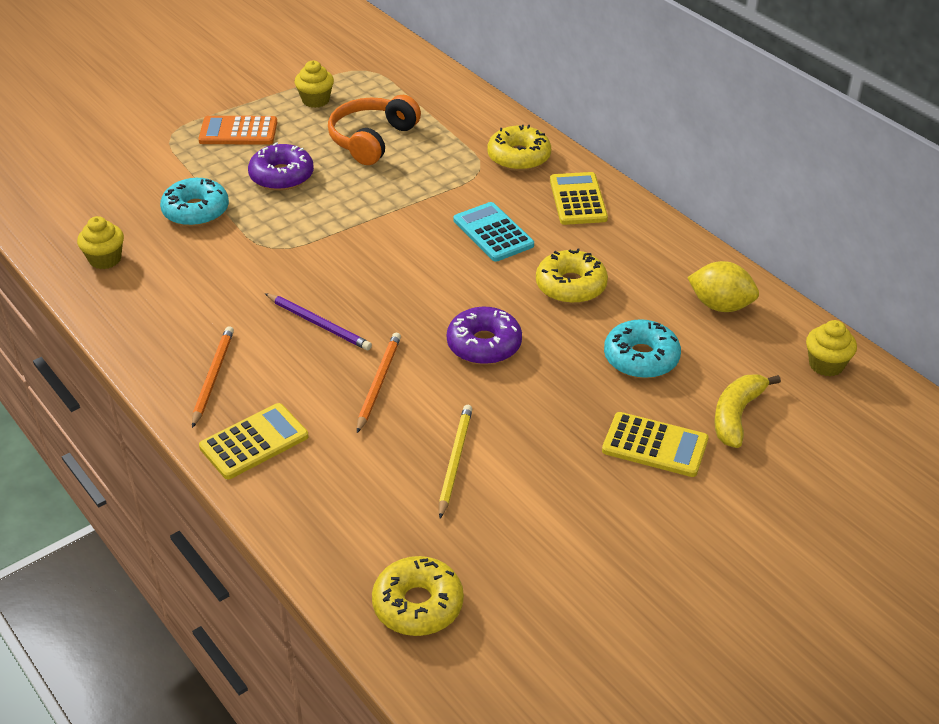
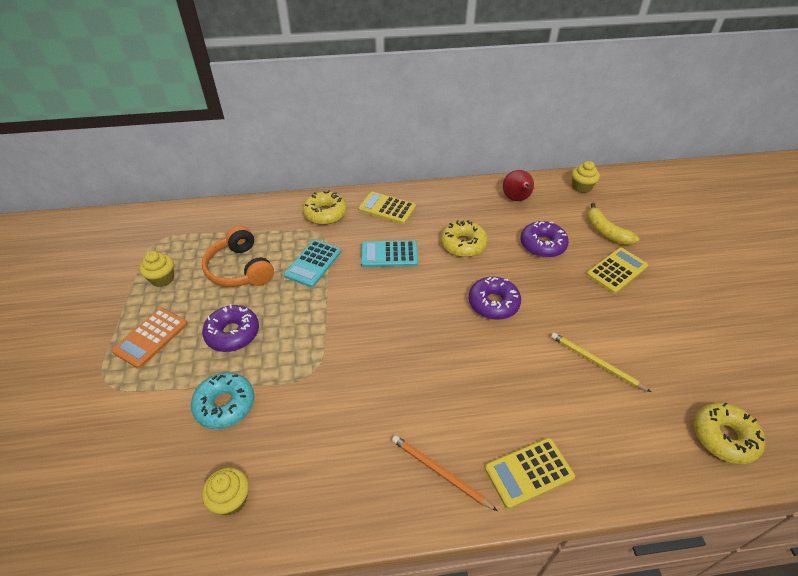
camera: 60 degrees left, 5 degrees up
(254, 442) = (528, 472): yellow calculator -> yellow calculator turned 105 degrees counterclockwise
(319, 324) = (420, 379): purple pencil -> none
(378, 383) = (501, 371): orange pencil -> none
(425, 184) = (313, 263): none -> turquoise calculator
(641, 358) = (542, 245): turquoise donut -> purple donut
(720, 306) = (516, 199): yellow lemon -> red pear

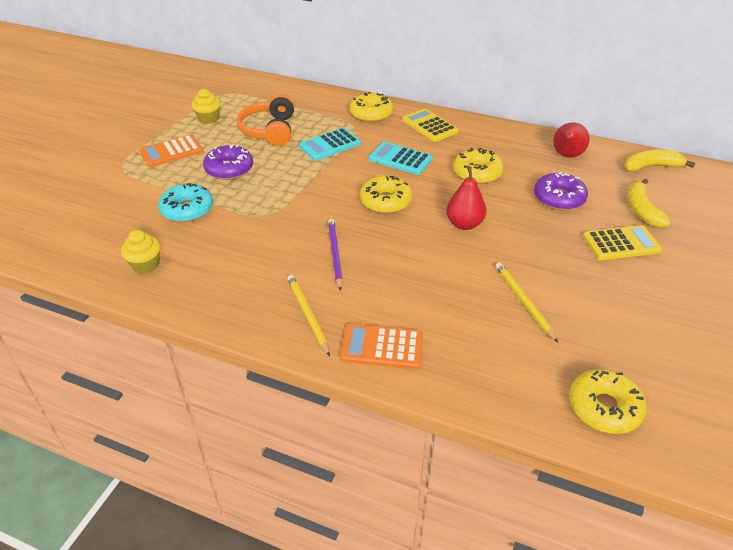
camera: 30 degrees right, 5 degrees down
(411, 307) = (385, 201): none -> yellow donut
(412, 389) = (335, 254): none -> purple pencil
(440, 472) = (307, 314): orange pencil -> yellow pencil
(493, 303) = (464, 224): purple donut -> red pear
(528, 472) = (382, 347): yellow calculator -> orange calculator
(581, 187) = (651, 167): yellow cupcake -> yellow banana

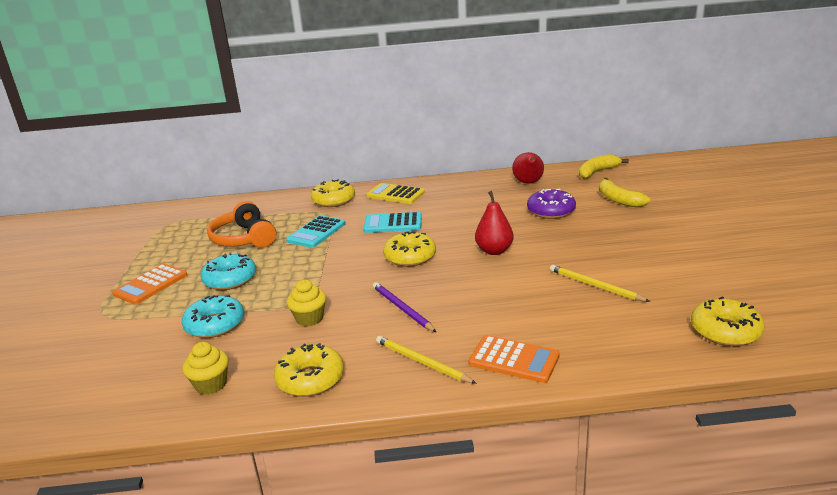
camera: 25 degrees left, 15 degrees down
(208, 119) = (168, 248): yellow cupcake -> yellow cupcake (309, 318)
(229, 169) = (230, 279): purple donut -> turquoise donut
(382, 347) = (514, 360): orange calculator -> orange calculator turned 135 degrees counterclockwise
(477, 173) = (469, 214): yellow donut -> yellow donut (310, 379)
(621, 244) = (626, 225): yellow calculator -> none

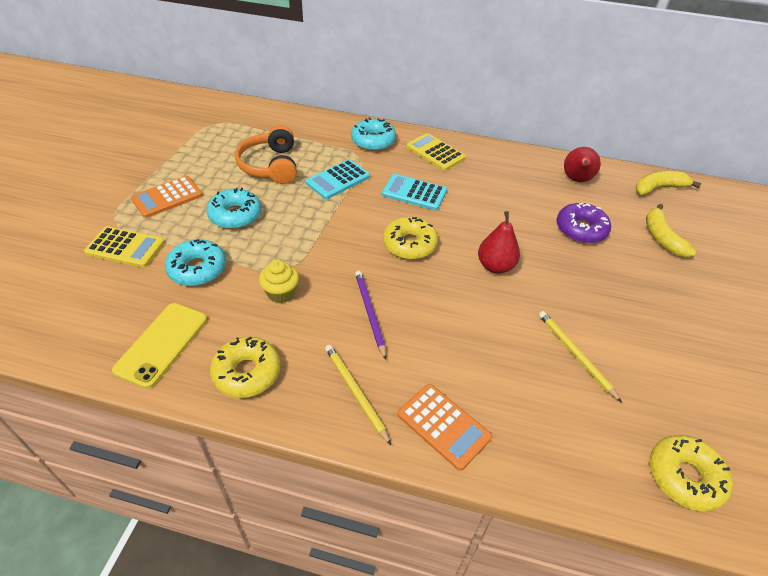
camera: 15 degrees right, 20 degrees up
(128, 330) = (125, 247): none -> yellow calculator
(211, 384) = (162, 344): yellow cupcake -> yellow phone
(333, 200) = (373, 141): yellow donut -> turquoise donut

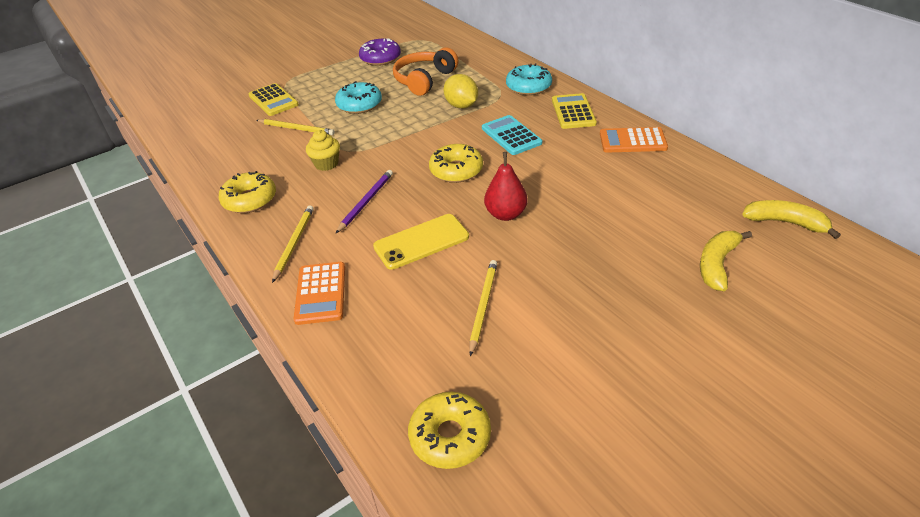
camera: 45 degrees right, 5 degrees down
(162, 344) = (227, 162): yellow phone -> yellow phone (421, 242)
(167, 197) = (332, 79): orange calculator -> orange calculator (632, 141)
(197, 269) = (296, 129): turquoise donut -> yellow pencil
(338, 180) = (461, 106): turquoise calculator -> yellow lemon
(576, 180) = (691, 181): red pear -> none
(581, 229) = (632, 221): purple donut -> purple donut (380, 58)

